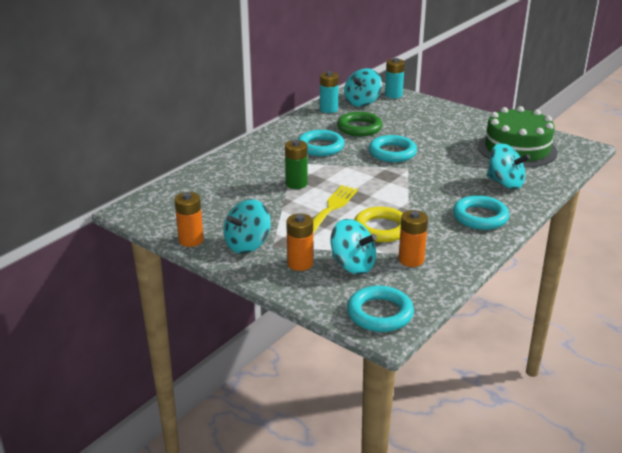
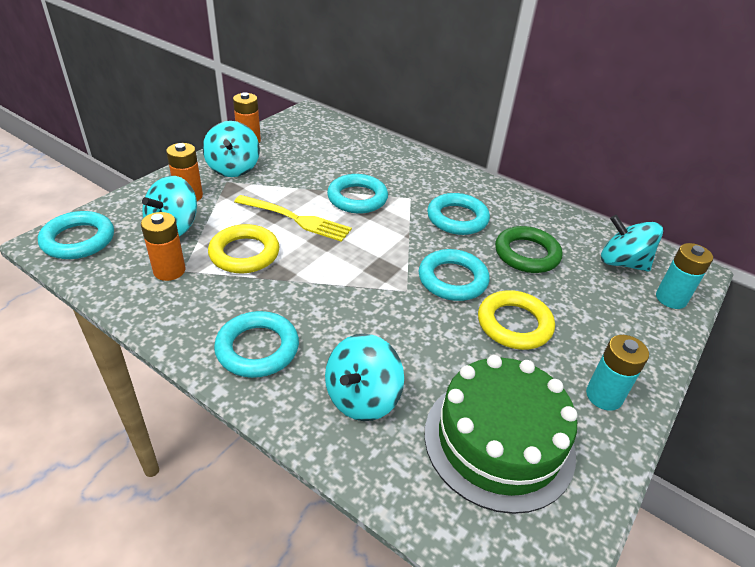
camera: 85 degrees right, 10 degrees up
(247, 244) = (233, 168): turquoise spinning top -> turquoise spinning top turned 135 degrees counterclockwise
(296, 184) = (357, 198): green battery -> turquoise ring
(328, 109) = (579, 230): turquoise battery -> turquoise battery (604, 396)
(429, 138) = (514, 324): none -> yellow ring

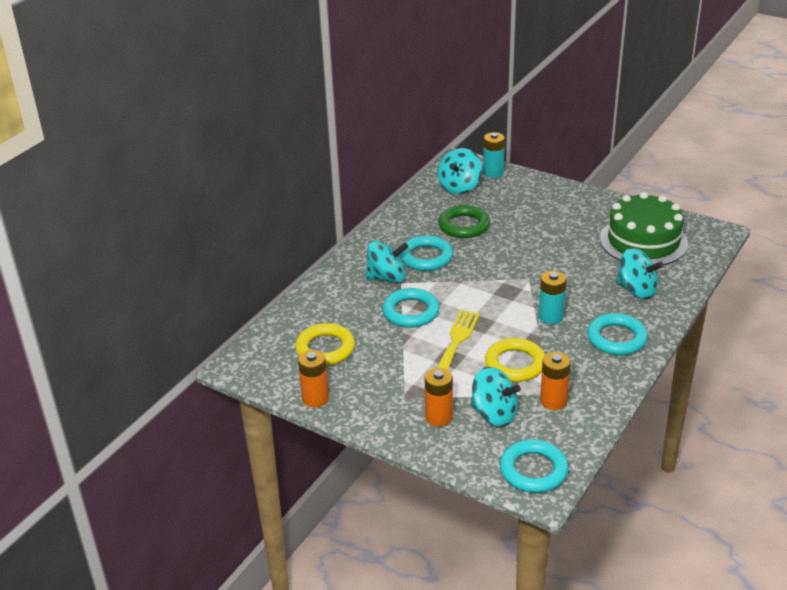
camera: 90 degrees left, 5 degrees down
(233, 168) = (377, 398): turquoise spinning top -> turquoise spinning top (387, 278)
(452, 279) = (507, 258): turquoise ring -> none
(514, 324) = (544, 233): yellow ring -> yellow ring (325, 348)
(604, 396) = (592, 205): turquoise battery -> turquoise battery (551, 317)

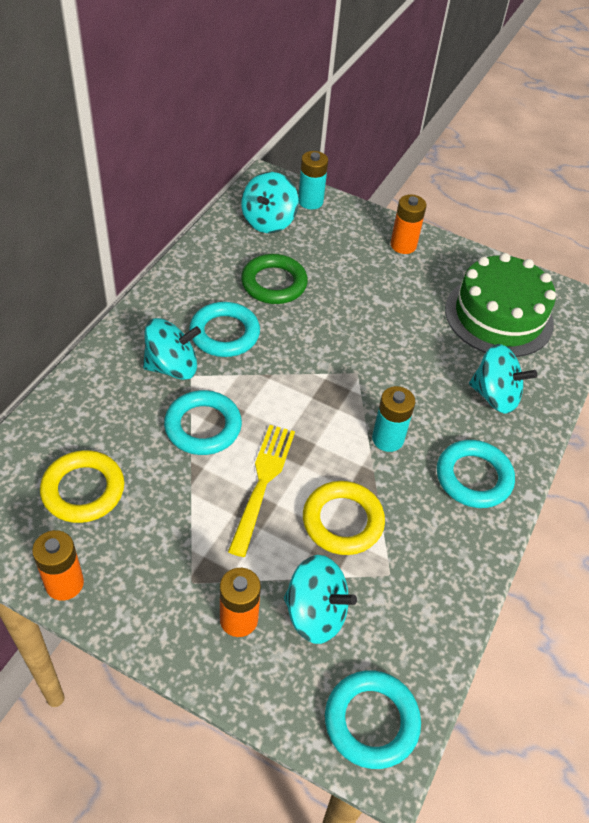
camera: 10 degrees left, 15 degrees up
(553, 401) = (395, 589): orange battery -> orange battery (403, 245)

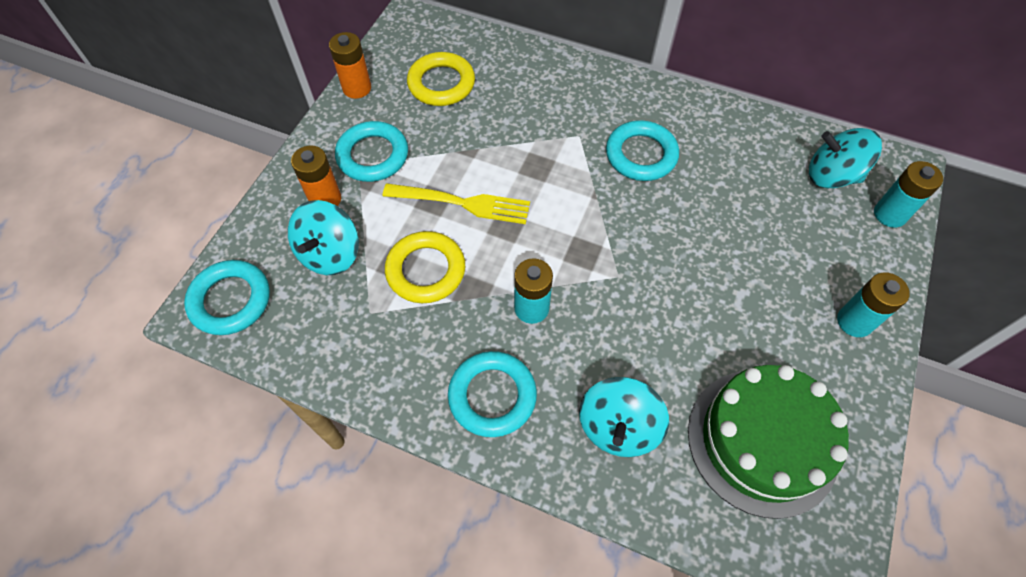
camera: 90 degrees right, 10 degrees up
(172, 367) = (586, 120): turquoise spinning top -> none
(203, 426) = (520, 152): turquoise ring -> turquoise ring (373, 155)
(274, 283) = (729, 189): green ring -> none
(403, 245) = (854, 321): orange battery -> turquoise battery

